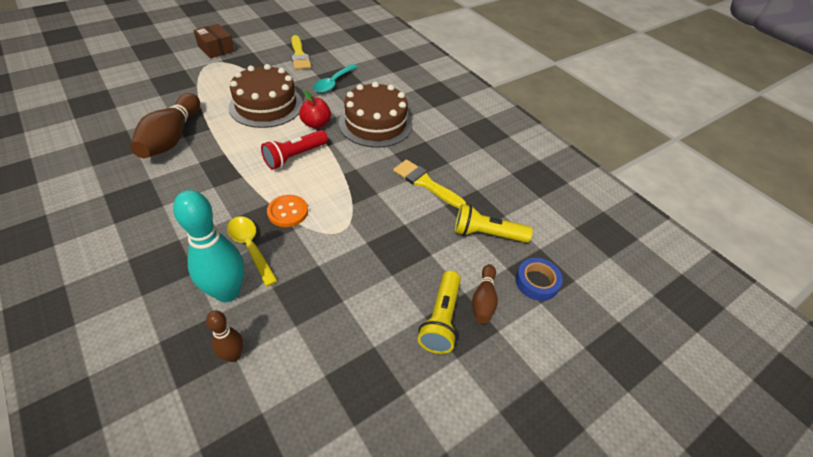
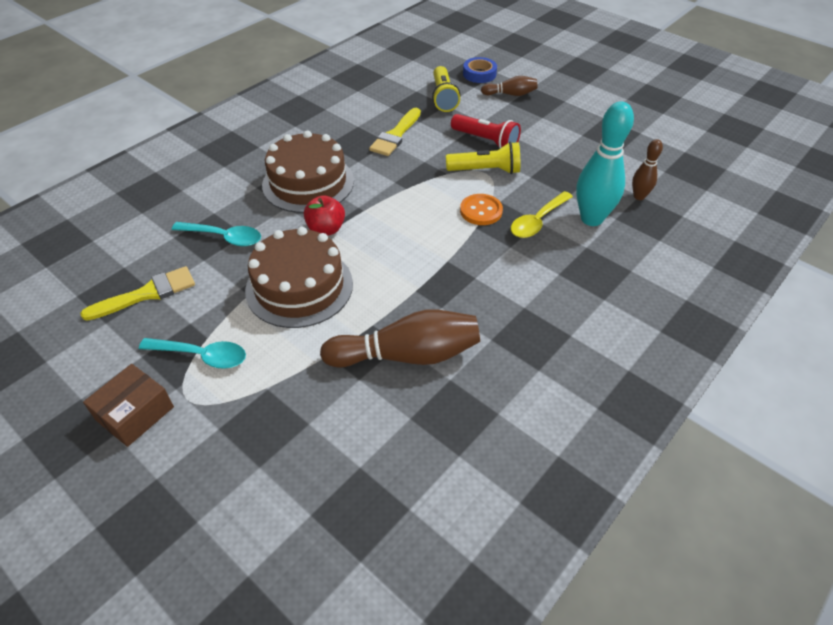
camera: 100 degrees left, 0 degrees up
(237, 68) = (202, 356): none -> turquoise spoon
(295, 156) = (395, 230): red flashlight -> red flashlight (486, 141)
(441, 319) = (540, 110): yellow flashlight -> yellow flashlight (486, 170)

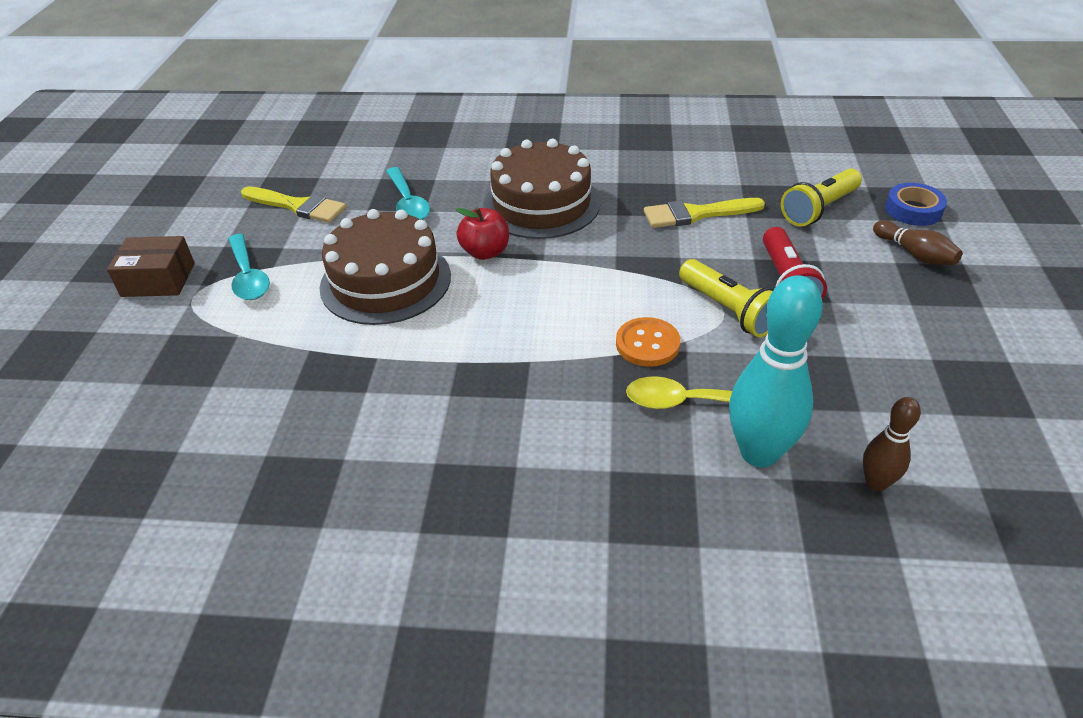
camera: 55 degrees right, 5 degrees down
(407, 355) = (353, 406): brown bowling pin -> none

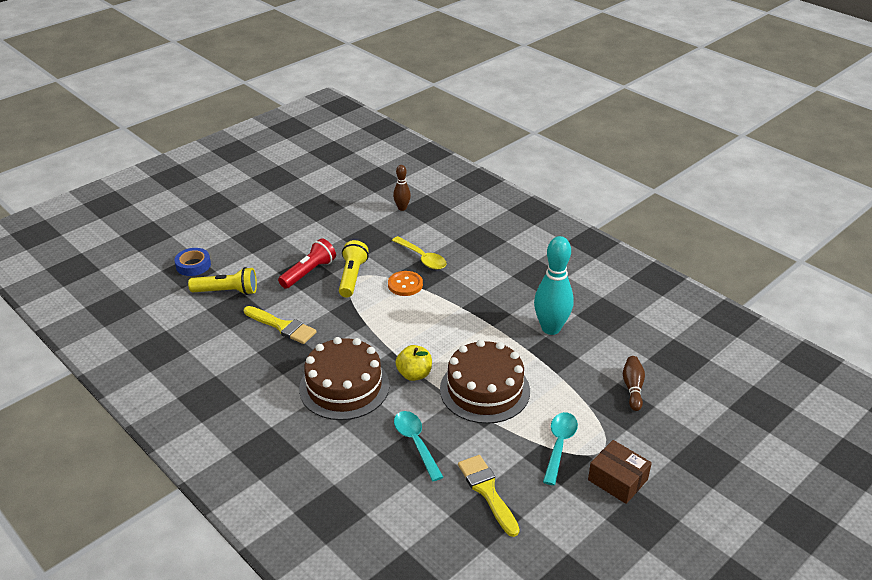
camera: 140 degrees left, 5 degrees down
(408, 203) = (416, 443): turquoise spoon -> turquoise spoon turned 45 degrees counterclockwise
(485, 252) = (414, 374): red apple -> yellow apple
(759, 453) = (423, 233): turquoise bowling pin -> turquoise bowling pin (551, 328)
(914, 254) = (238, 250): brown bowling pin -> brown bowling pin (632, 388)

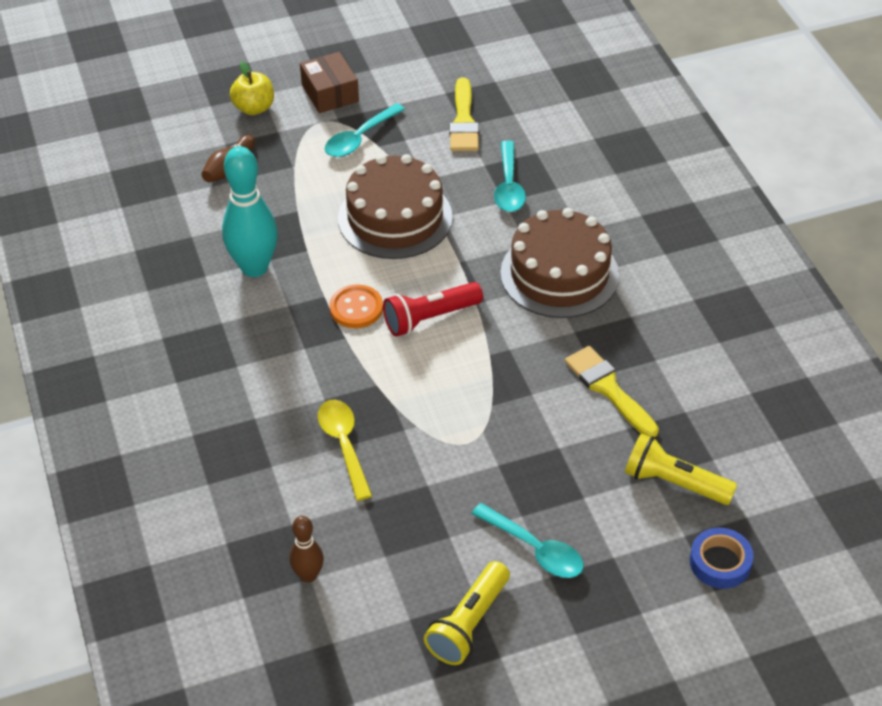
camera: 155 degrees left, 10 degrees up
(295, 245) = (535, 549): none -> turquoise spoon
(309, 272) = (534, 478): red flashlight -> red flashlight (430, 318)
(352, 277) = (471, 445): yellow flashlight -> yellow flashlight (468, 624)
(405, 284) = (400, 402): orange button -> orange button (356, 308)
(414, 374) = (466, 262): yellow apple -> yellow apple (254, 108)

